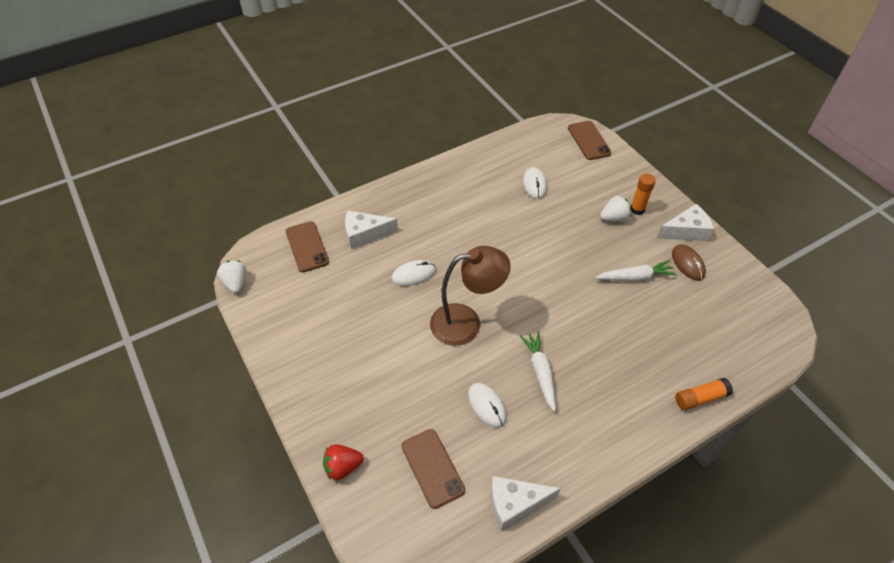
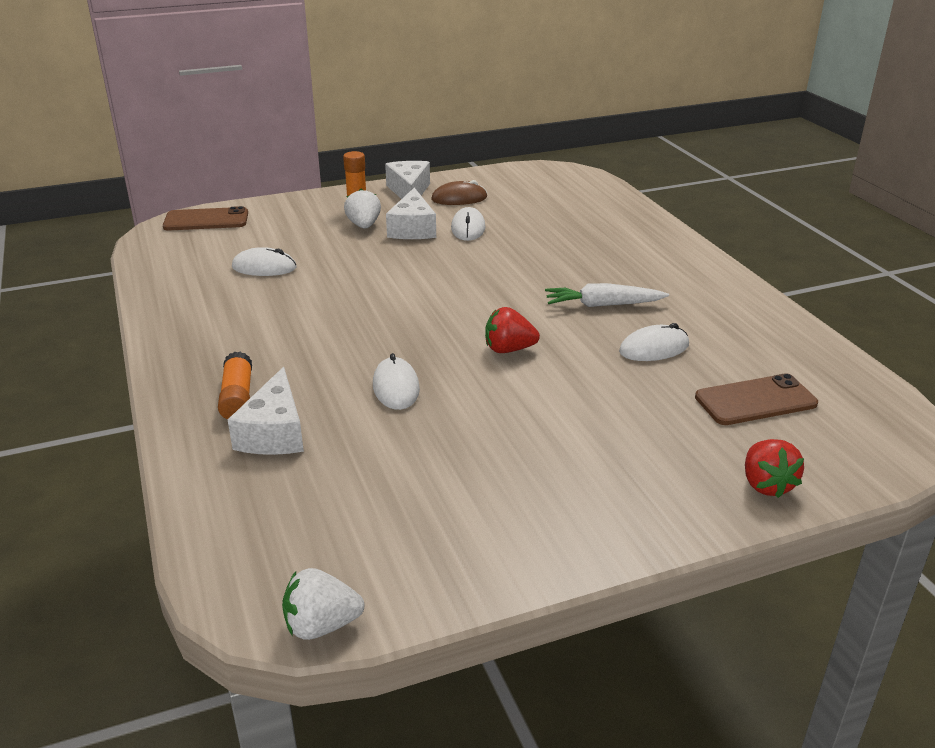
camera: 80 degrees left, 20 degrees down
(307, 247) = (267, 509): brown phone -> none
(466, 322) = (509, 349): brown lamp -> red strawberry
(515, 504) = (796, 344): white cheese -> white cheese (412, 229)
(635, 277) = (468, 228): white carrot -> white mouse
(700, 398) = (645, 222): orange glue stick -> orange glue stick (237, 397)

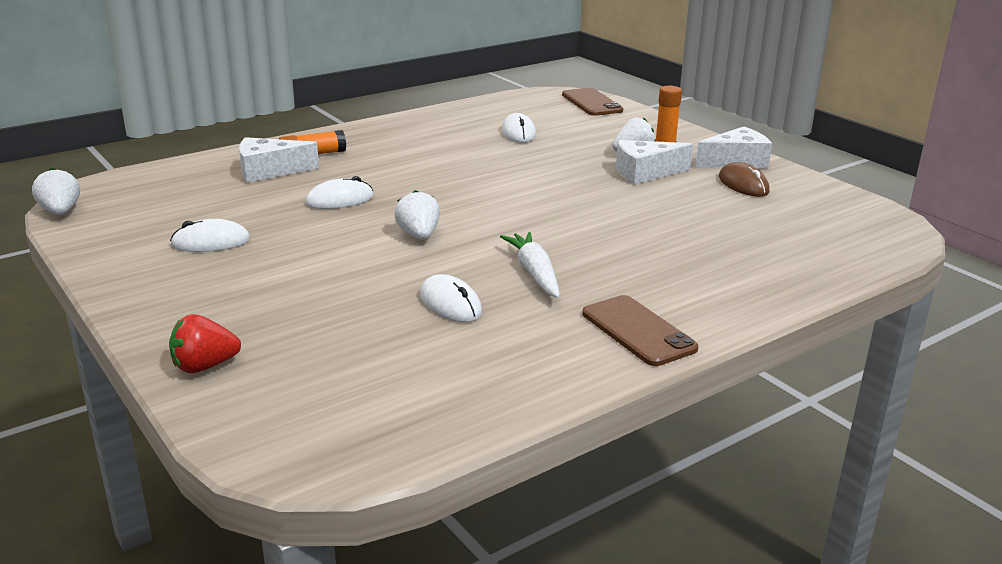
camera: 75 degrees right, 5 degrees down
(468, 228) = (670, 196): white mouse -> white mouse (211, 242)
(509, 349) = (418, 235): red strawberry -> white strawberry
(755, 400) = (359, 362): brown phone -> brown phone (638, 331)

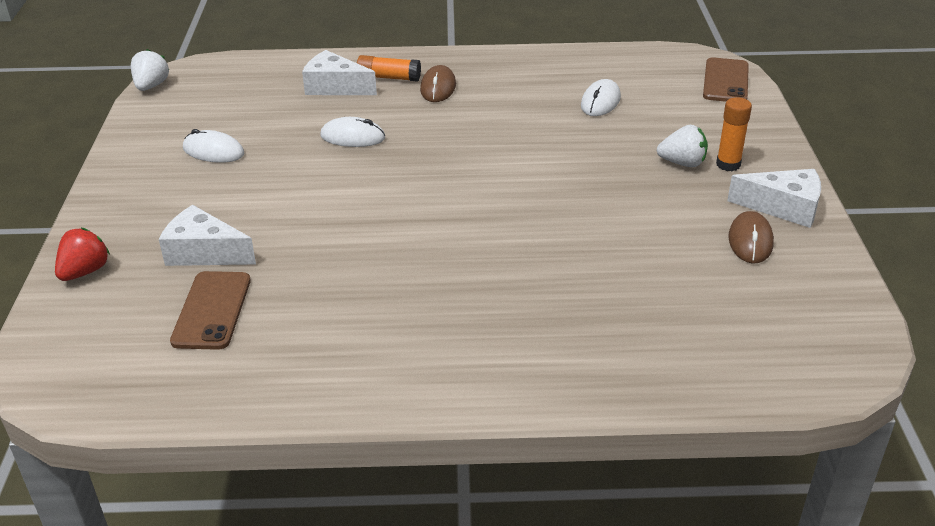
camera: 35 degrees right, 10 degrees up
(204, 366) = (85, 272): red strawberry -> red strawberry turned 105 degrees clockwise
(369, 152) = (438, 87): none -> brown mouse
(418, 235) = (368, 198): white strawberry -> none
(450, 304) = (308, 281): white mouse -> none
(534, 273) = (412, 275): white carrot -> none
(638, 331) = (420, 374): brown phone -> brown phone (212, 310)
(645, 173) = (663, 192): white cheese -> white cheese (204, 252)

